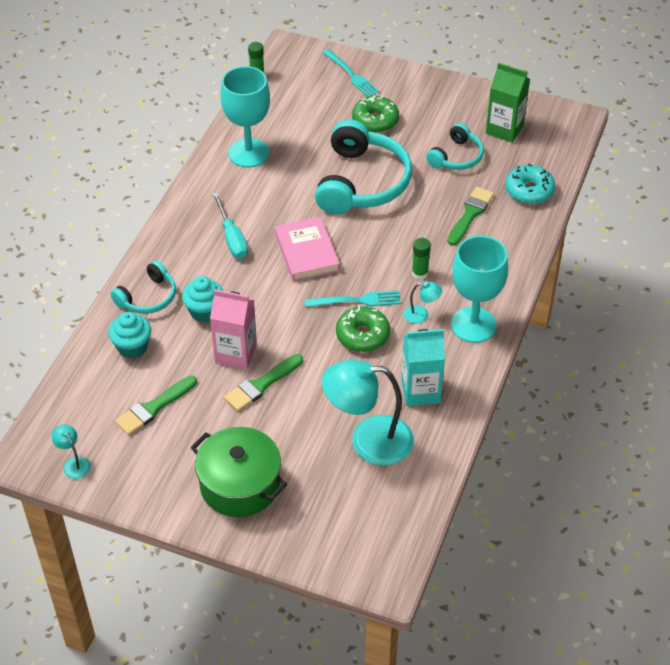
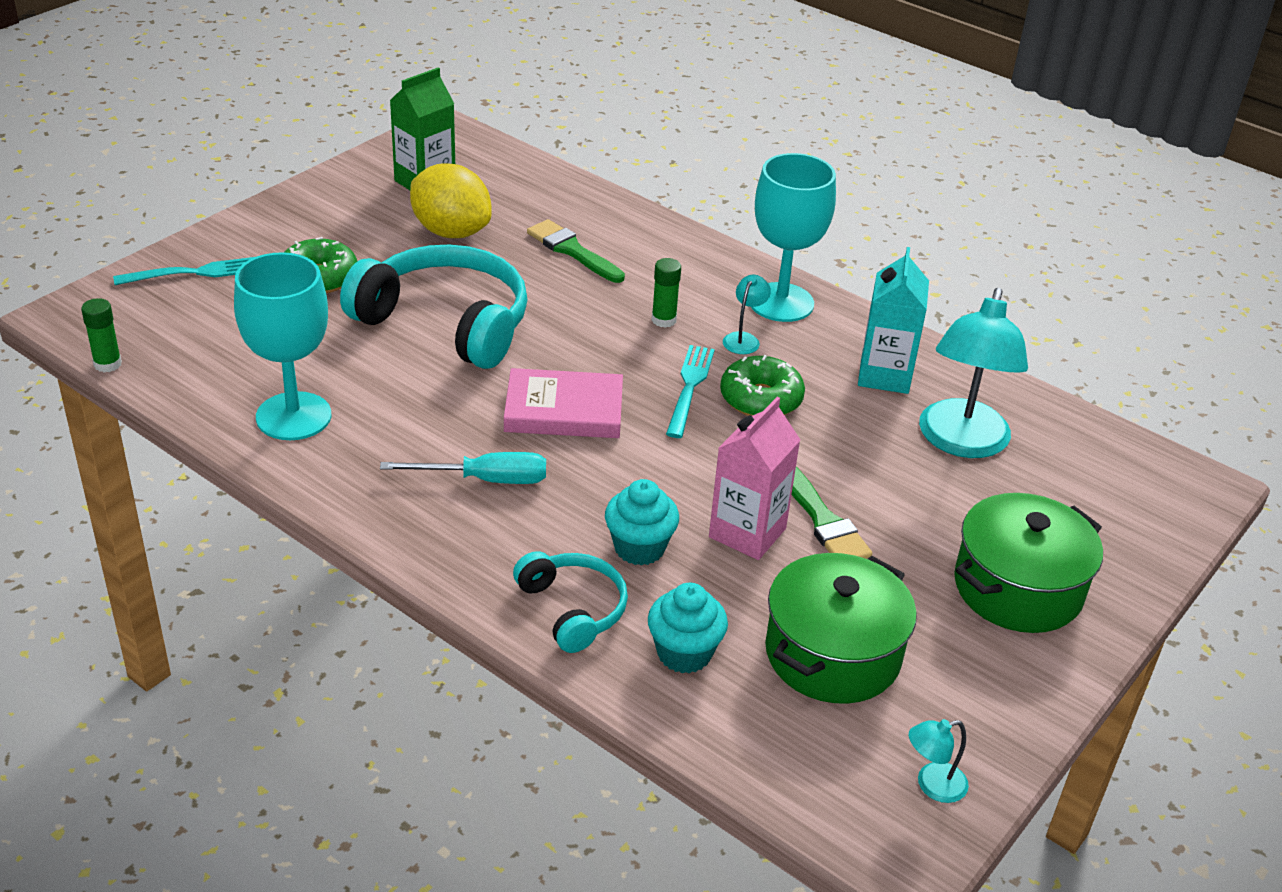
camera: 75 degrees left, 10 degrees down
(153, 407) = (832, 654): green brush -> green pot
(456, 157) = (451, 232): turquoise headphones -> yellow lemon
(529, 191) = (557, 197): turquoise donut -> none

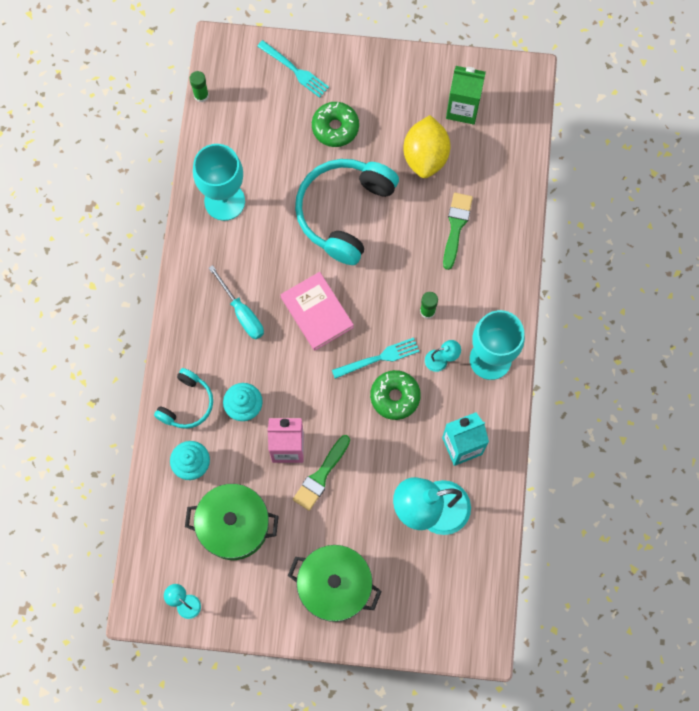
camera: 60 degrees right, 35 degrees up
(446, 323) = (344, 212): turquoise headphones -> turquoise headphones turned 150 degrees counterclockwise

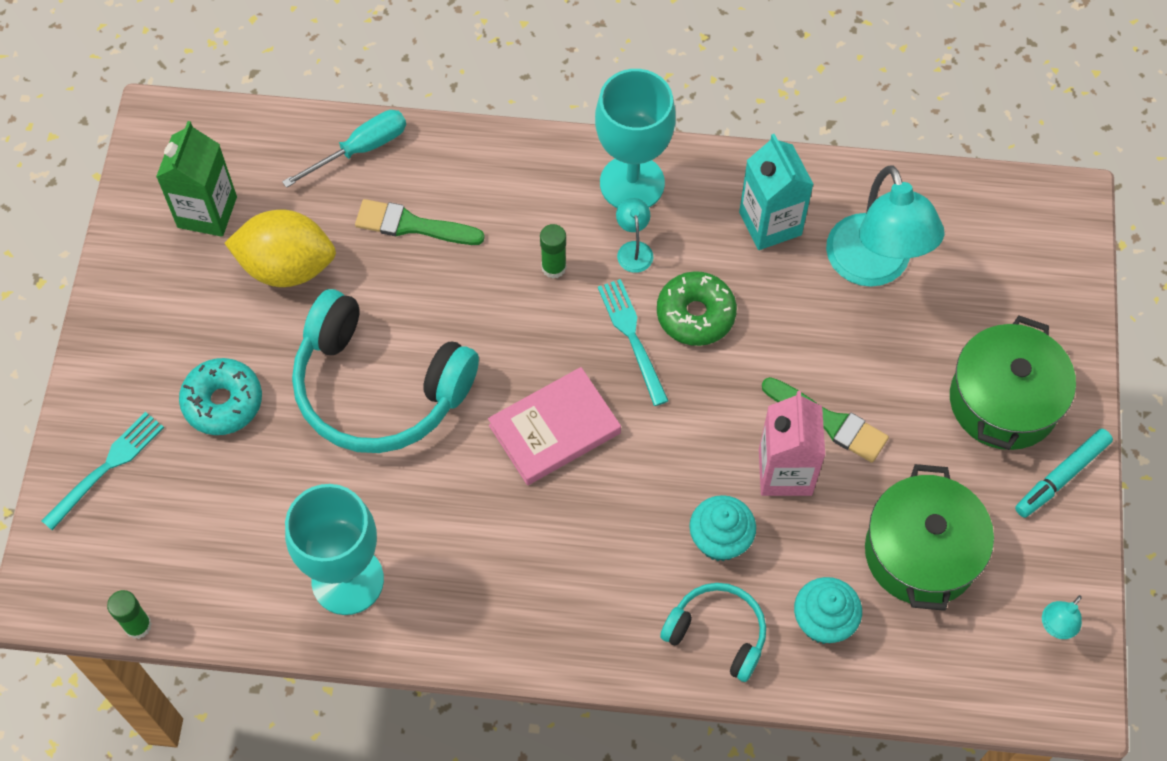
camera: 90 degrees left, 10 degrees down
(242, 313) = (554, 547): turquoise screwdriver -> turquoise screwdriver (360, 149)
(282, 618) = (1062, 476): none -> turquoise marker
(335, 127) = (223, 402): green donut -> turquoise donut

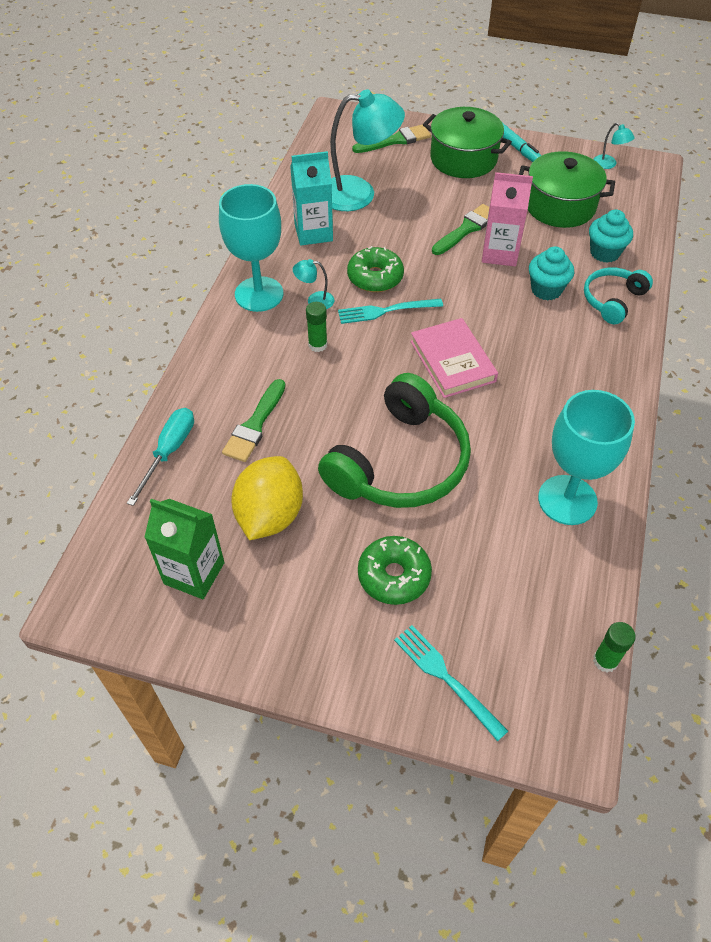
camera: 80 degrees left, 10 degrees down
(223, 402) = (394, 576): turquoise donut -> green donut
(360, 149) = (169, 451): turquoise screwdriver -> turquoise screwdriver turned 45 degrees clockwise
(378, 388) = (400, 462): turquoise headphones -> green headphones
(1022, 297) = (395, 140): none -> green brush

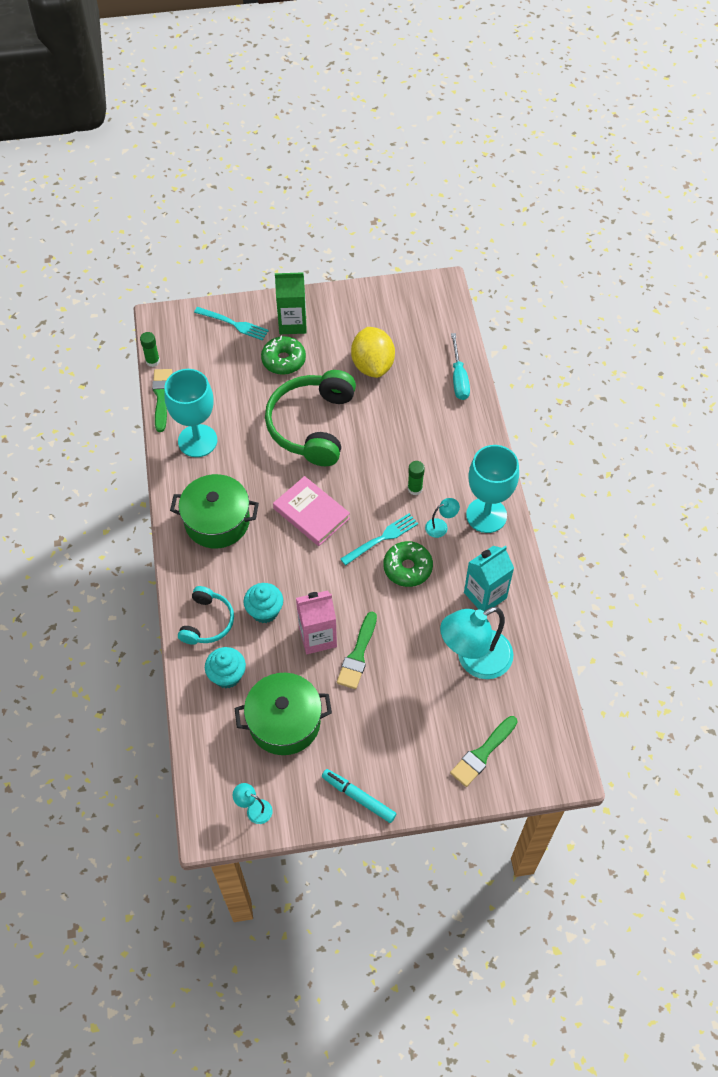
camera: 155 degrees right, 5 degrees up
(194, 573) = (394, 322): green carton -> green carton (292, 323)
(255, 425) = (418, 414): green brush -> green brush (162, 396)
(463, 159) = (402, 753): green pot -> green pot (217, 521)

